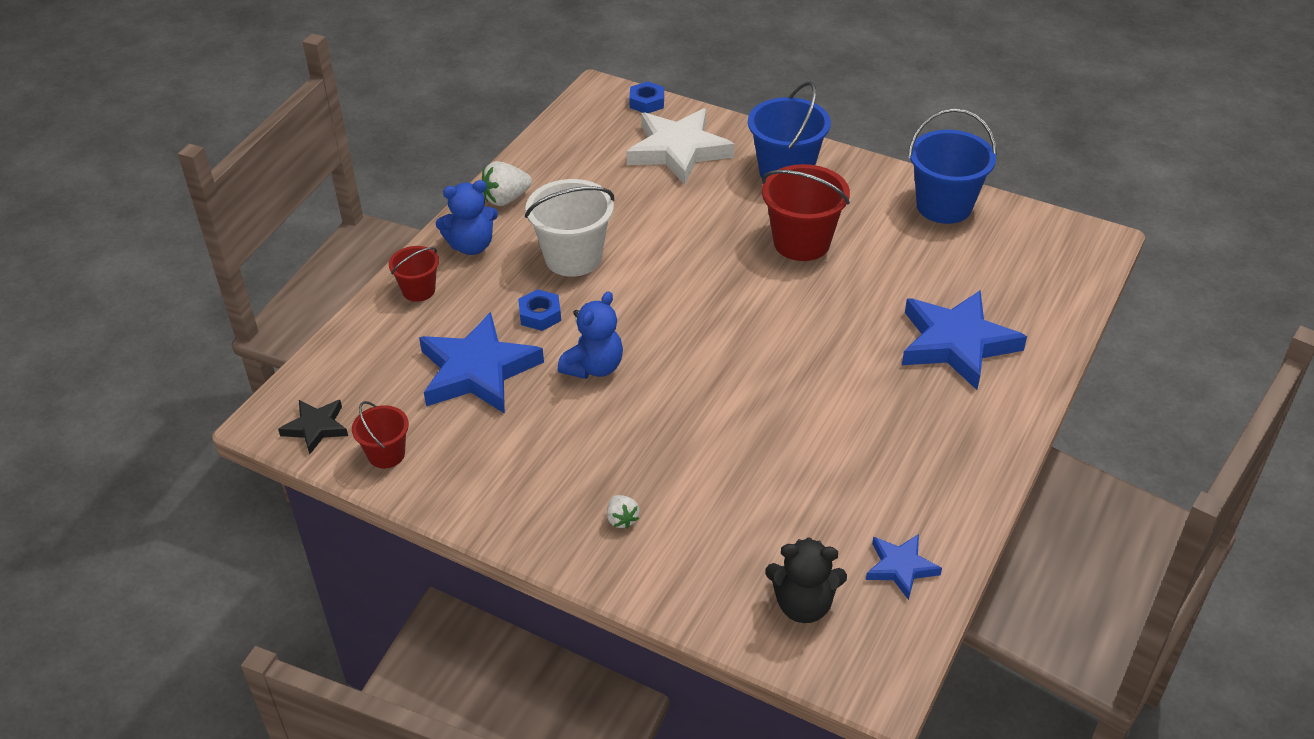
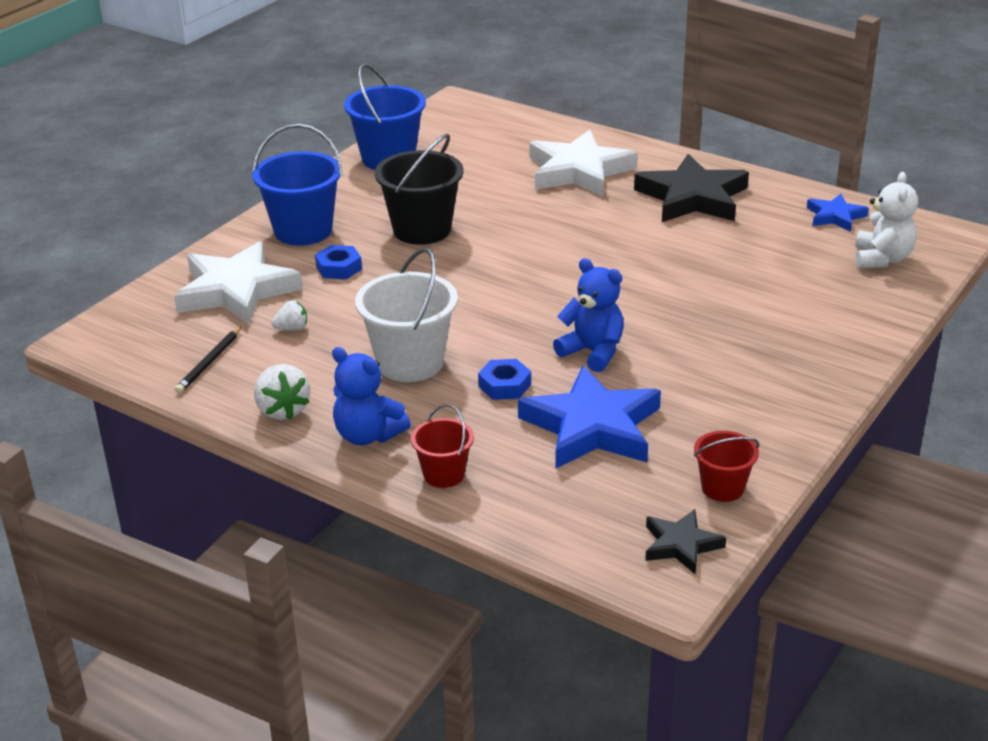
camera: 85 degrees left, 10 degrees down
(471, 246) = (368, 435): blue teddy bear -> blue teddy bear turned 135 degrees clockwise
(570, 154) = (209, 362): none -> black pencil
(622, 519) = (800, 340): white strawberry -> white strawberry (292, 328)
(647, 102) = (128, 307): blue nut -> blue nut (339, 268)
(801, 242) = (422, 230): red bucket -> black bucket
(803, 605) = (882, 259): black teddy bear -> white teddy bear
(917, 438) = (692, 197): none -> black star
(957, 344) = (579, 171): blue star -> white star

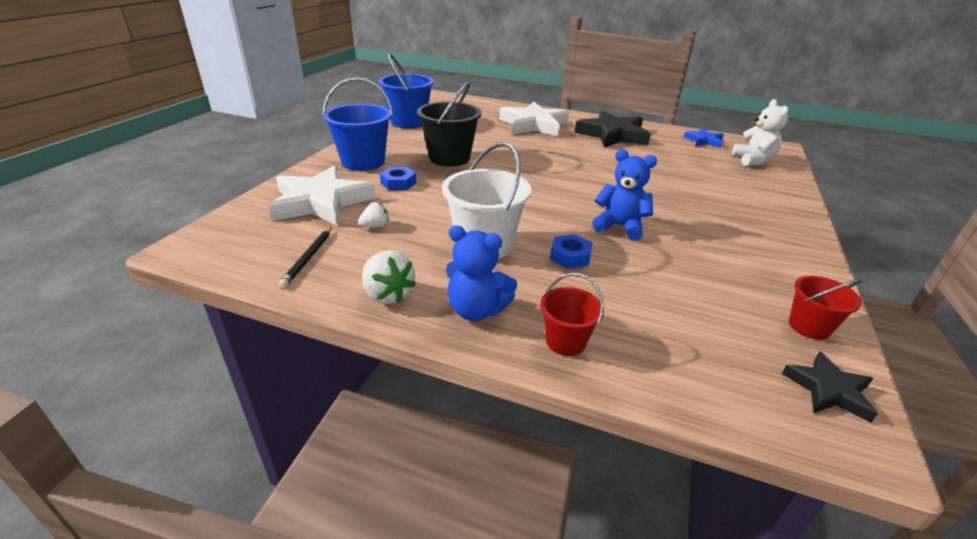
camera: 15 degrees left, 0 degrees up
(592, 427) = (662, 284): blue star -> none

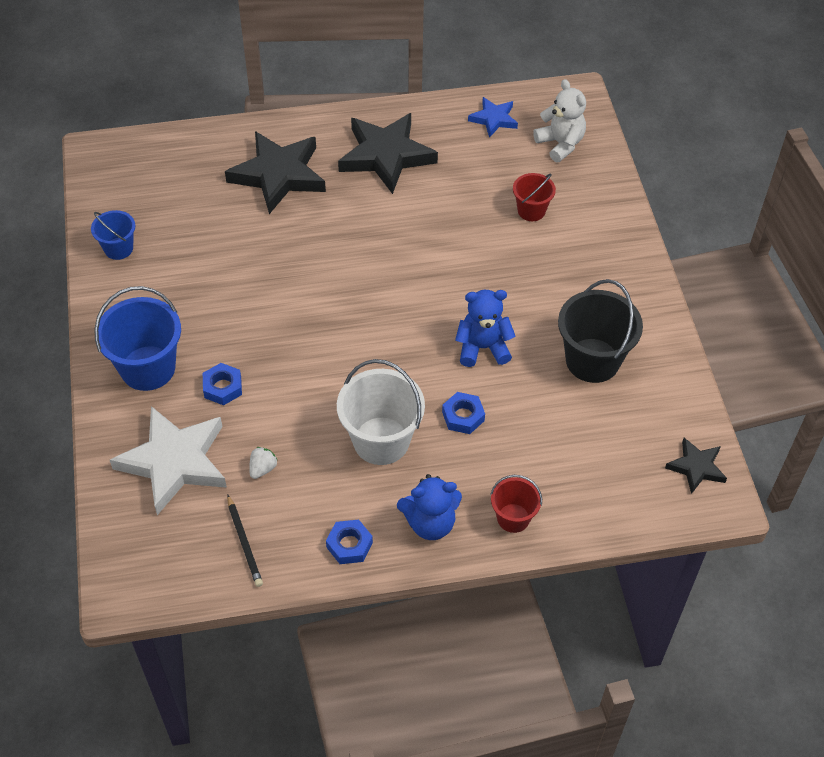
camera: 30 degrees left, 20 degrees up
(387, 294) = (349, 545): white strawberry -> blue nut
(408, 122) = (118, 248): blue bucket -> blue bucket, size x0.56
(449, 158) = (237, 308): black bucket -> black bucket (592, 360)
(534, 124) = (278, 175): white star -> black star
(809, 327) = (672, 407): red bucket -> red bucket (531, 210)

